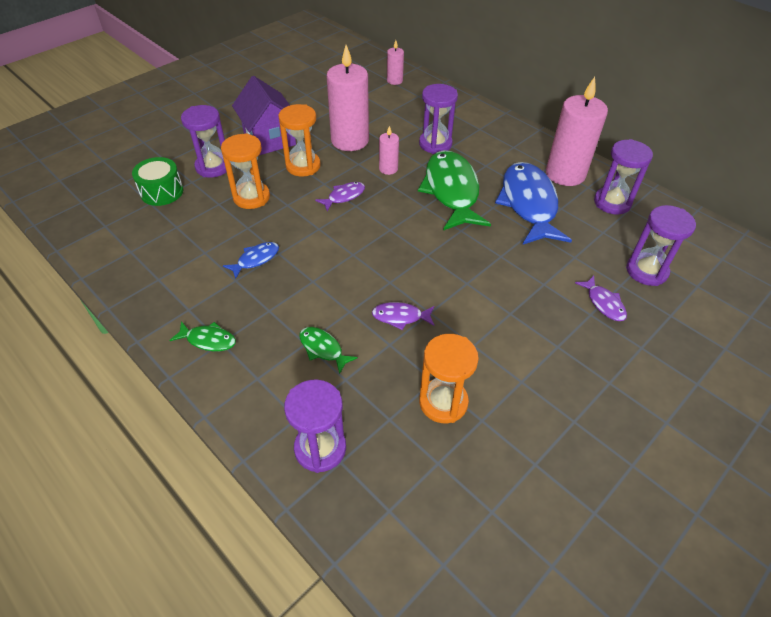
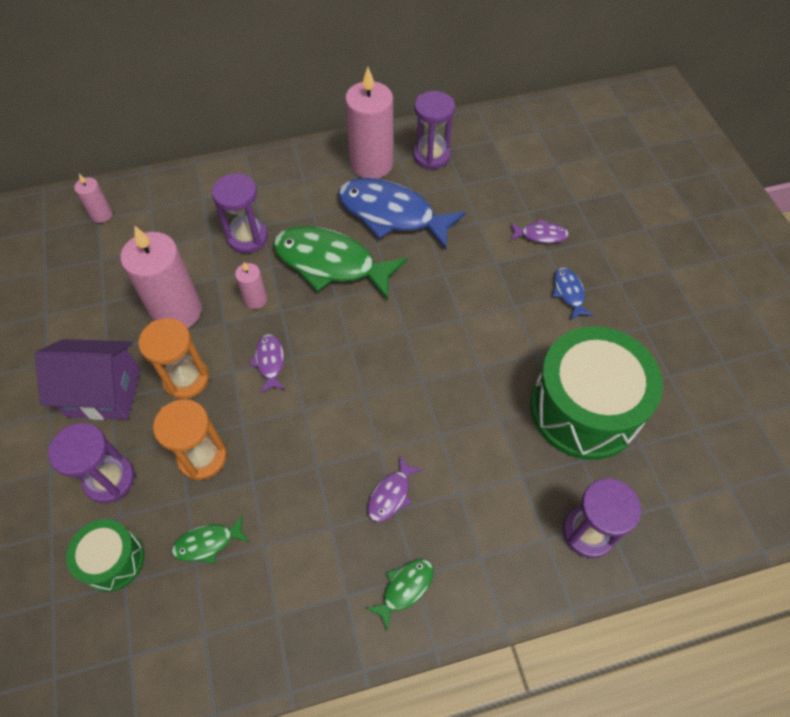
camera: 60 degrees left, 10 degrees up
(255, 259) = (312, 493): blue fish -> blue fish (569, 293)
(323, 349) = (475, 480): green fish -> green fish (208, 543)
(400, 317) = (472, 393): purple fish -> purple fish (391, 494)
(443, 402) = (584, 409): orange hourglass -> green drum
(646, 271) = (523, 185): purple hourglass -> none

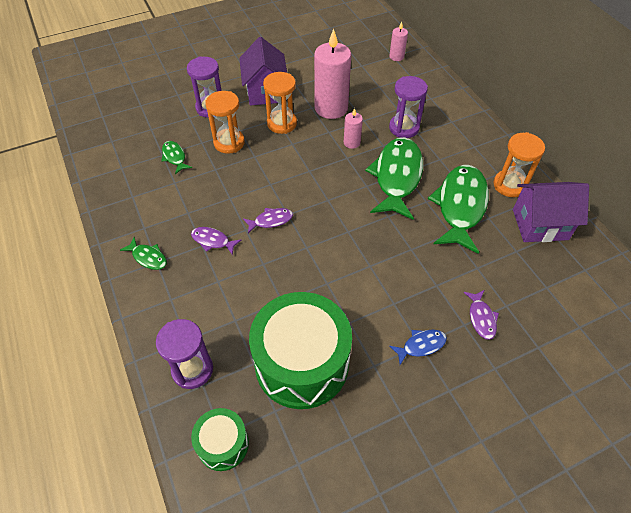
camera: 80 degrees right, 5 degrees down
(113, 560) = (163, 121): green drum -> green drum (223, 444)
(270, 362) = (303, 160): purple fish -> purple fish (271, 221)
(371, 164) = (509, 185): pink candle -> orange hourglass
(392, 214) = (460, 206): blue fish -> green fish
(431, 156) = (540, 224): purple hourglass -> purple house

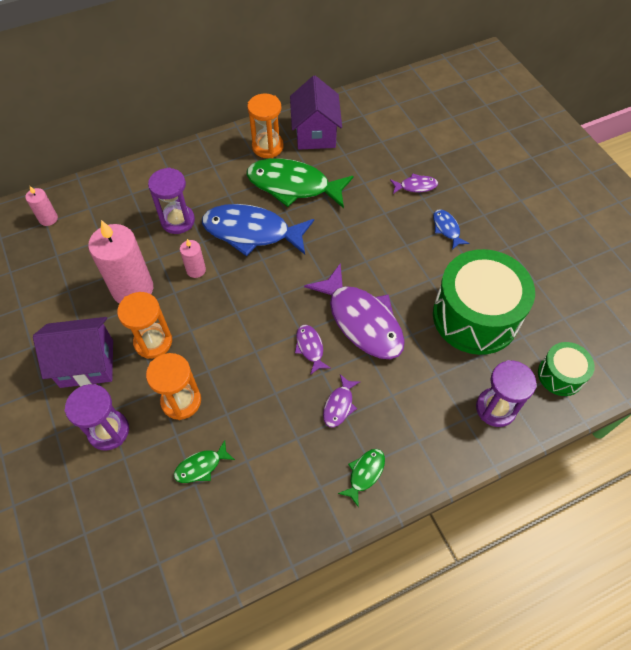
camera: 90 degrees left, 5 degrees up
(298, 260) = (361, 320): none -> purple fish
(397, 177) = (252, 232): green fish -> blue fish

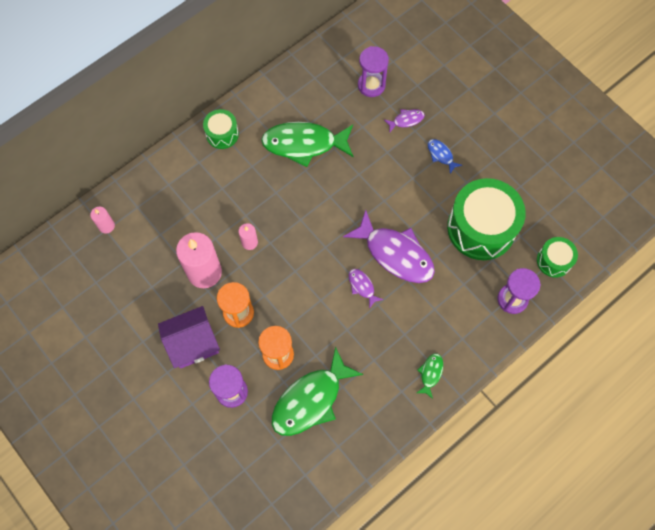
camera: 15 degrees left, 10 degrees up
(178, 221) = (218, 201): purple hourglass -> purple hourglass (371, 85)
(201, 466) = (311, 399): green fish -> green fish, size x2.23
(208, 158) = (222, 134): none -> green drum
(252, 232) = (284, 197): blue fish -> none
(267, 147) = (269, 110): orange hourglass -> none
(315, 134) = (307, 87): purple house -> none
(339, 405) = (397, 327): purple fish -> none

